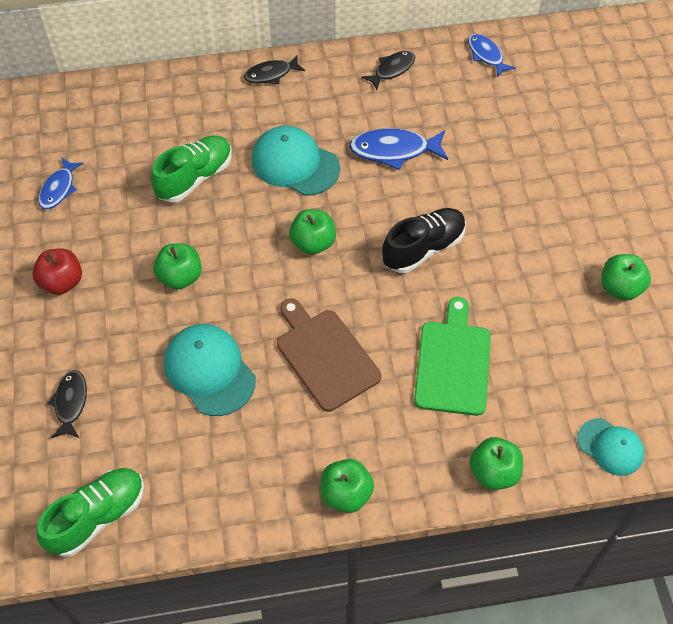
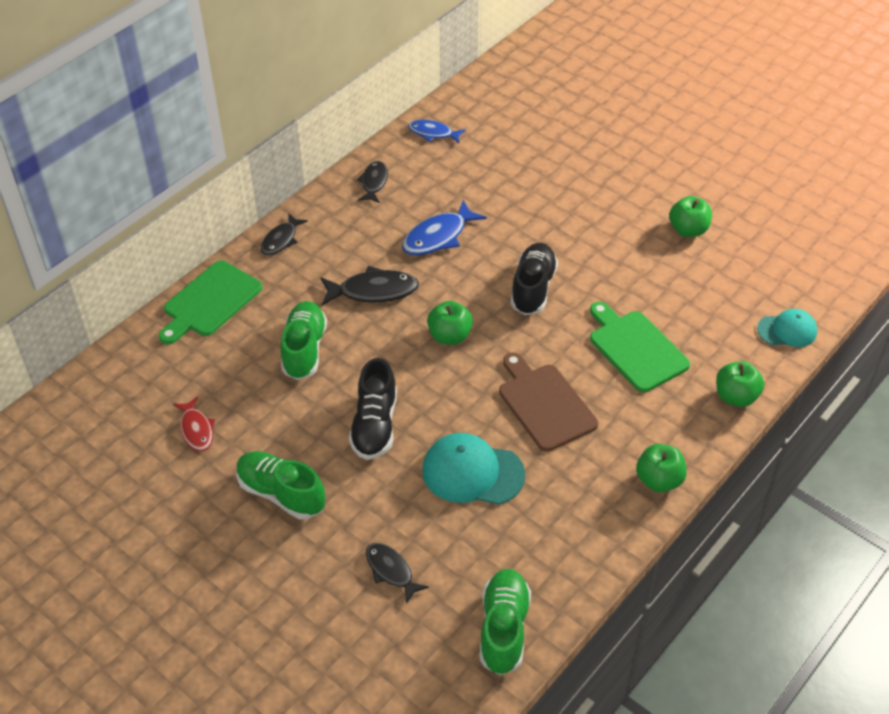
camera: 40 degrees left, 10 degrees down
(59, 189) = (196, 430): blue fish -> red fish
(62, 282) = (281, 494): red apple -> green shoe
(170, 92) = (210, 301): none -> green cutting board
(180, 277) = (375, 425): green apple -> black shoe
(295, 164) = (373, 291): turquoise cap -> black fish
(325, 356) = (544, 404): brown cutting board -> brown cutting board turned 45 degrees clockwise

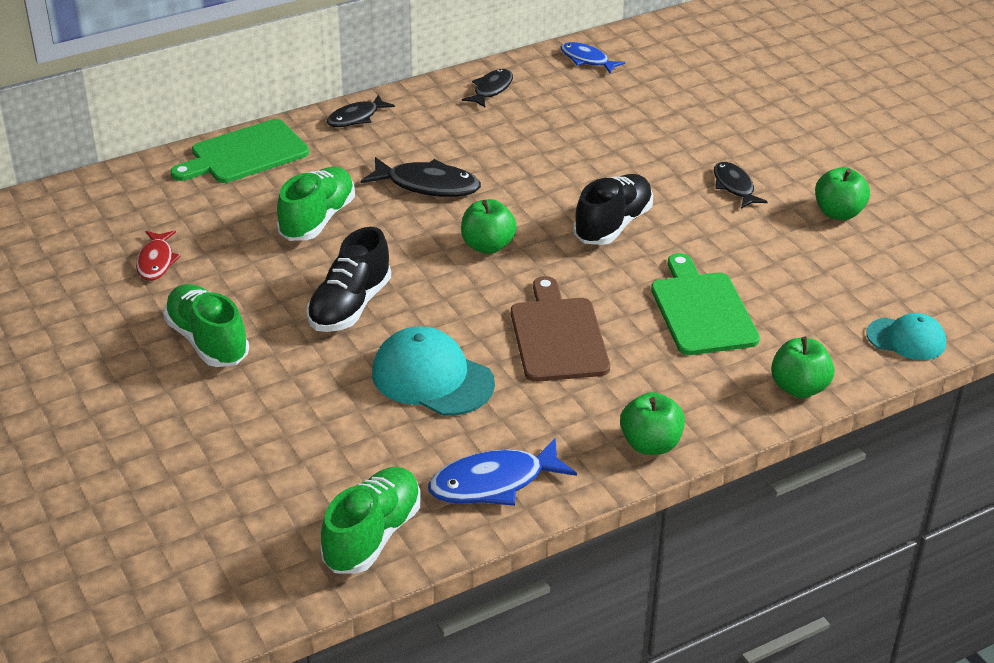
camera: 20 degrees right, 10 degrees down
(391, 571) = (280, 444): black fish -> black fish (734, 186)
(438, 237) = (533, 153): blue fish -> blue fish (493, 483)

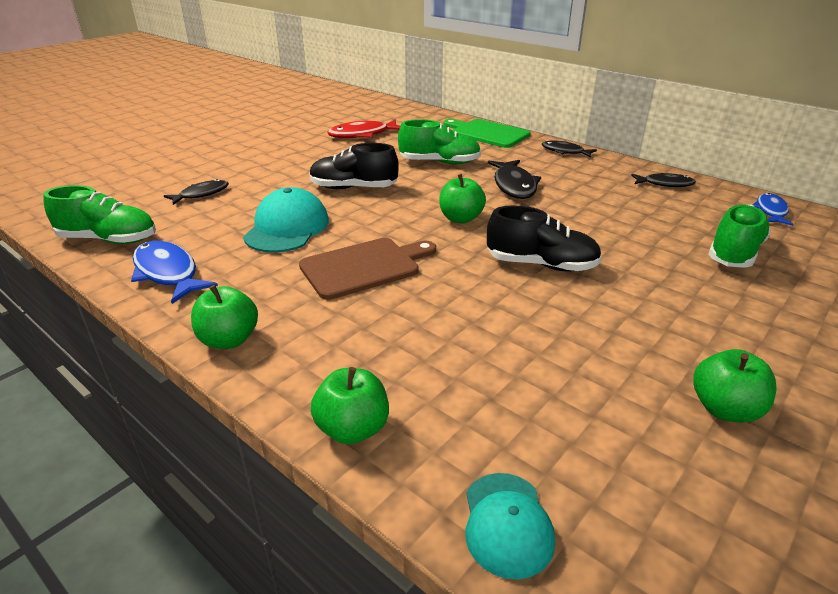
camera: 70 degrees right, 5 degrees down
(156, 261) = (362, 135): red fish -> red fish, size x1.53
(208, 341) = (295, 159): green shoe -> green shoe (734, 253)
(702, 310) = (450, 335): green cutting board -> none
(734, 186) = (681, 321): black fish -> black fish (201, 194)

